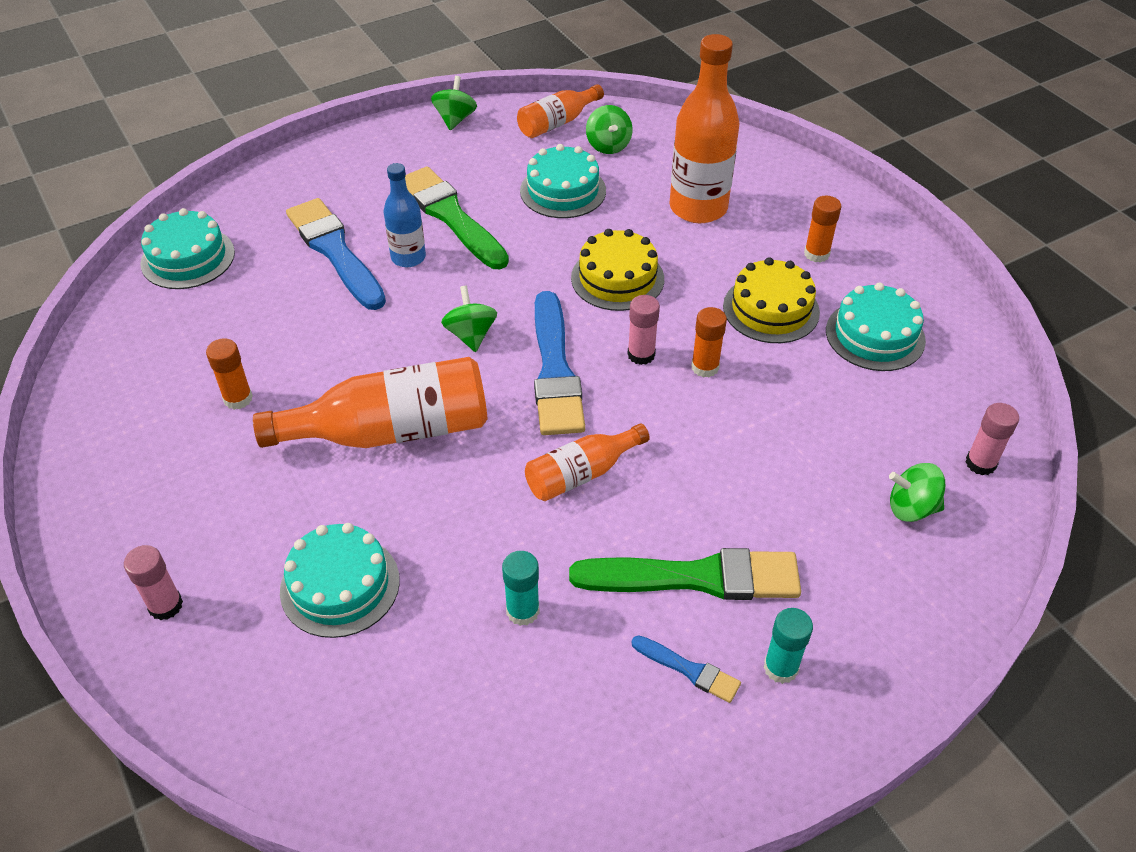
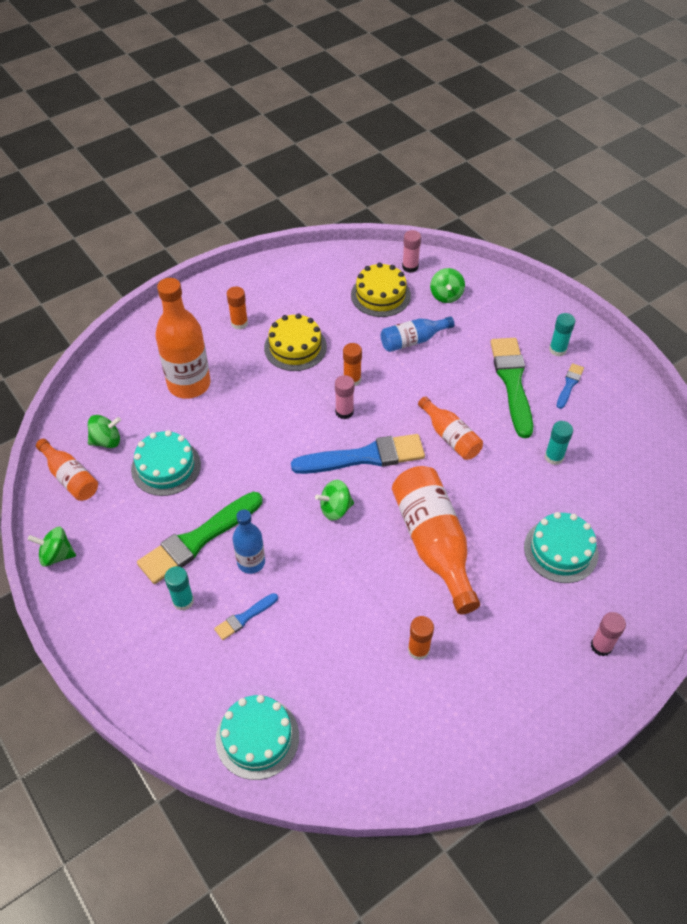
camera: 95 degrees left, 5 degrees up
(335, 251) = (244, 617): blue brush -> blue brush, size x0.48
(371, 206) = (183, 601): none -> turquoise glue stick
(617, 278) = (269, 427): yellow cake -> yellow cake (380, 295)
(792, 448) = (413, 340): none -> blue bottle
(875, 335) = (315, 300): turquoise cake -> none

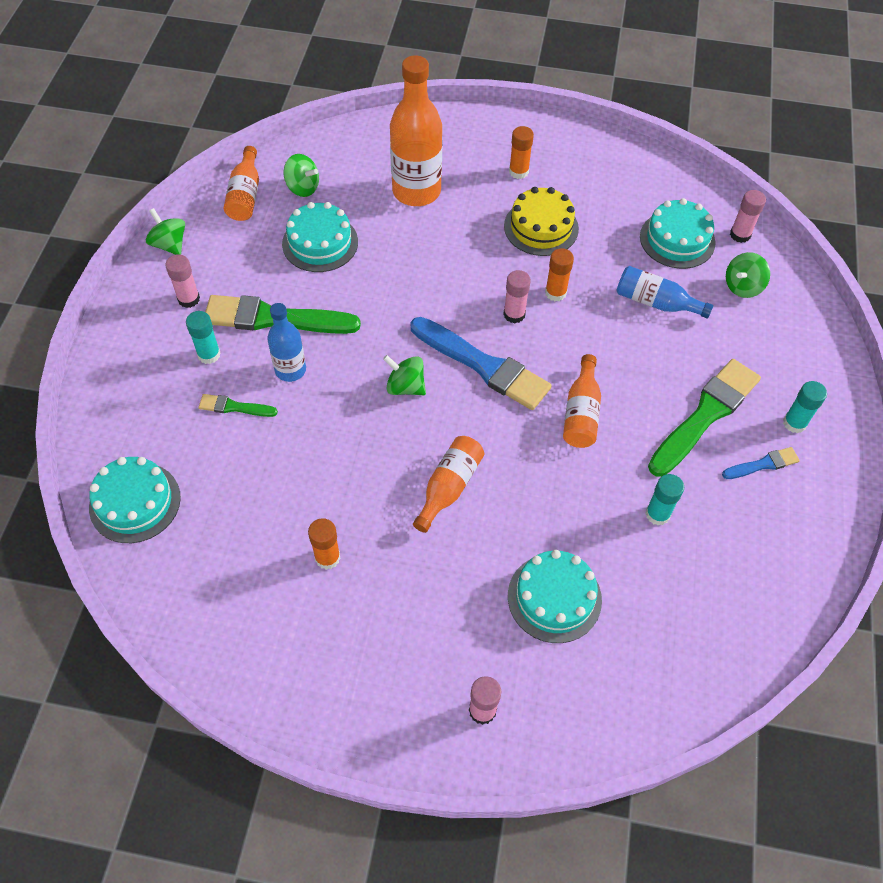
camera: 45 degrees right, 5 degrees up
(120, 578) = (189, 299): none -> pink glue stick
(244, 617) = (234, 407): blue brush -> green brush
(380, 295) = (677, 239): yellow cake -> turquoise cake
(433, 543) = (449, 487): orange bottle -> orange bottle, size x0.57

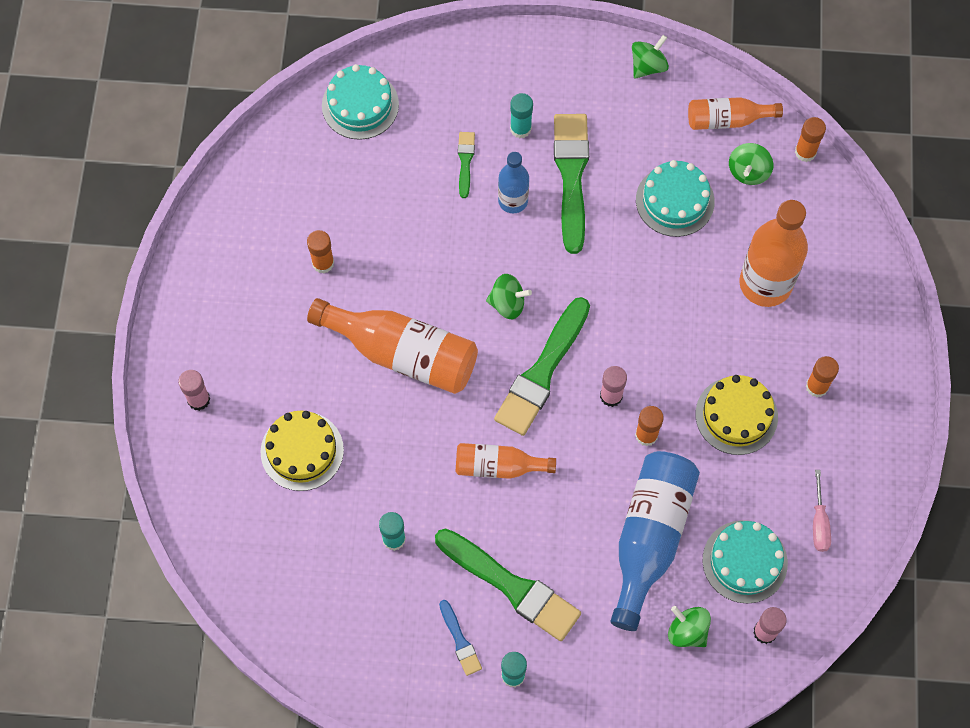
camera: 85 degrees right, 10 degrees up
(189, 299) = (583, 97): pink glue stick -> none
(293, 148) = (805, 152): none -> orange glue stick
(405, 387) = (507, 303): green spinning top -> green spinning top turned 75 degrees clockwise
(449, 487) = (402, 354): orange bottle -> orange bottle, size x1.75
(483, 366) = (542, 372): blue brush -> green brush
(554, 597) = (302, 451): turquoise cake -> yellow cake
(642, 187) = (819, 522): none -> pink screwdriver
(656, 302) = (650, 538): blue bottle -> blue bottle, size x1.75

